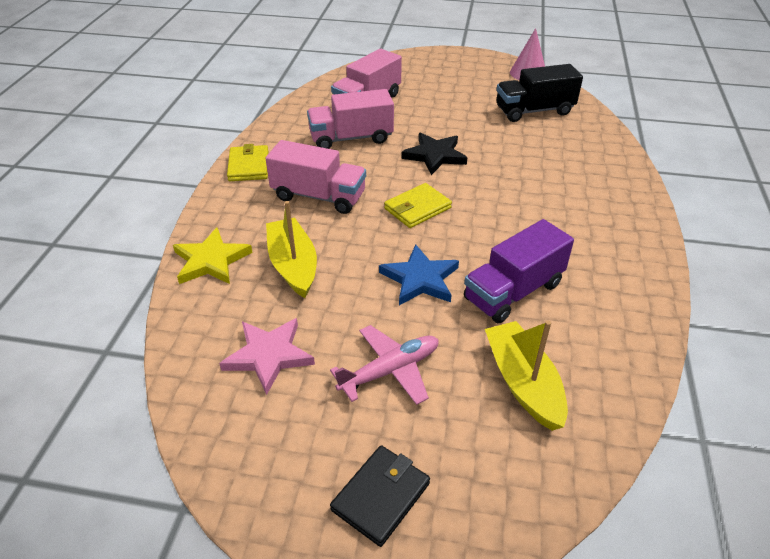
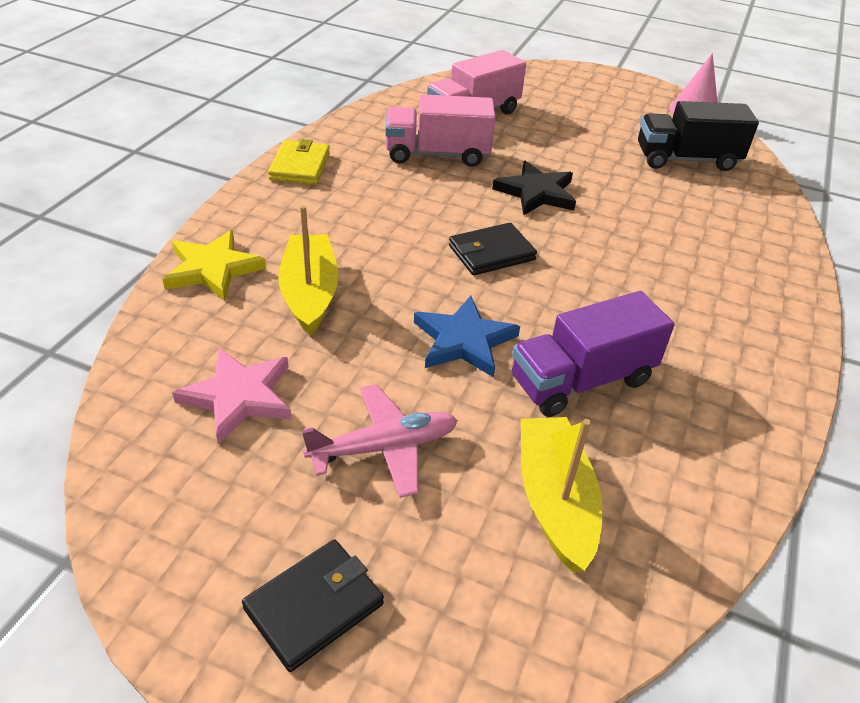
camera: 10 degrees right, 0 degrees up
(319, 196) = (372, 216): pink truck -> none
(417, 208) = (491, 253): yellow wallet -> black wallet

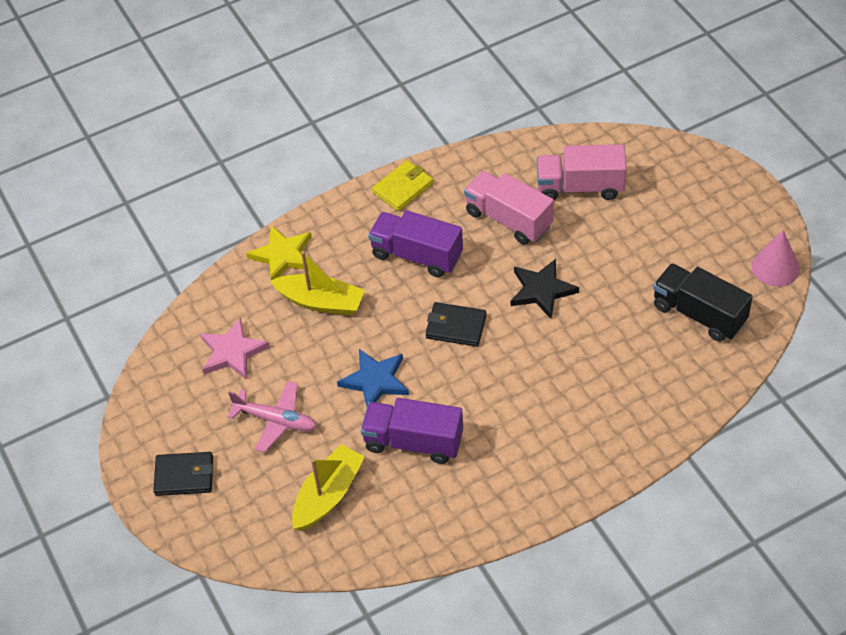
camera: 45 degrees right, 10 degrees up
(310, 293) = (321, 302): yellow boat -> yellow boat turned 75 degrees clockwise
(377, 212) = (417, 255): none -> purple truck

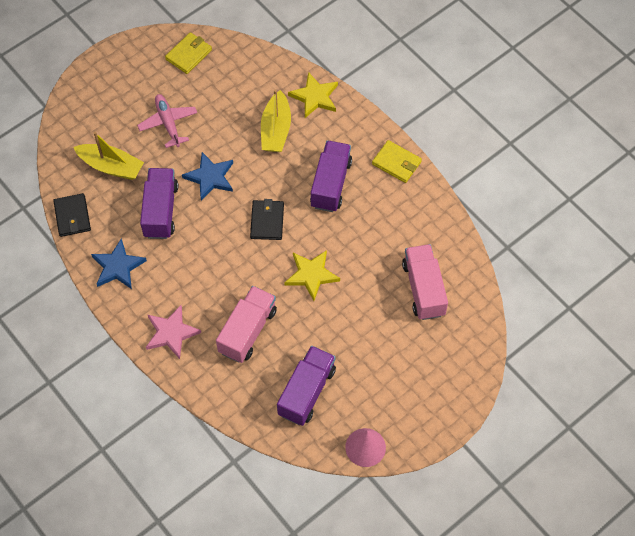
camera: 75 degrees right, 10 degrees up
(170, 386) = (189, 54): none -> yellow wallet
(184, 476) = (117, 80): black wallet -> black wallet (72, 216)
(232, 352) = (223, 85): pink star -> pink star (171, 333)
(276, 420) = (168, 123): pink plane -> pink plane turned 150 degrees clockwise
(489, 500) = (118, 267): none -> blue star
(508, 219) = (379, 241): pink truck -> pink truck (247, 331)
(542, 290) = (311, 275): black star -> yellow star
(699, 314) = (306, 392): black truck -> purple truck

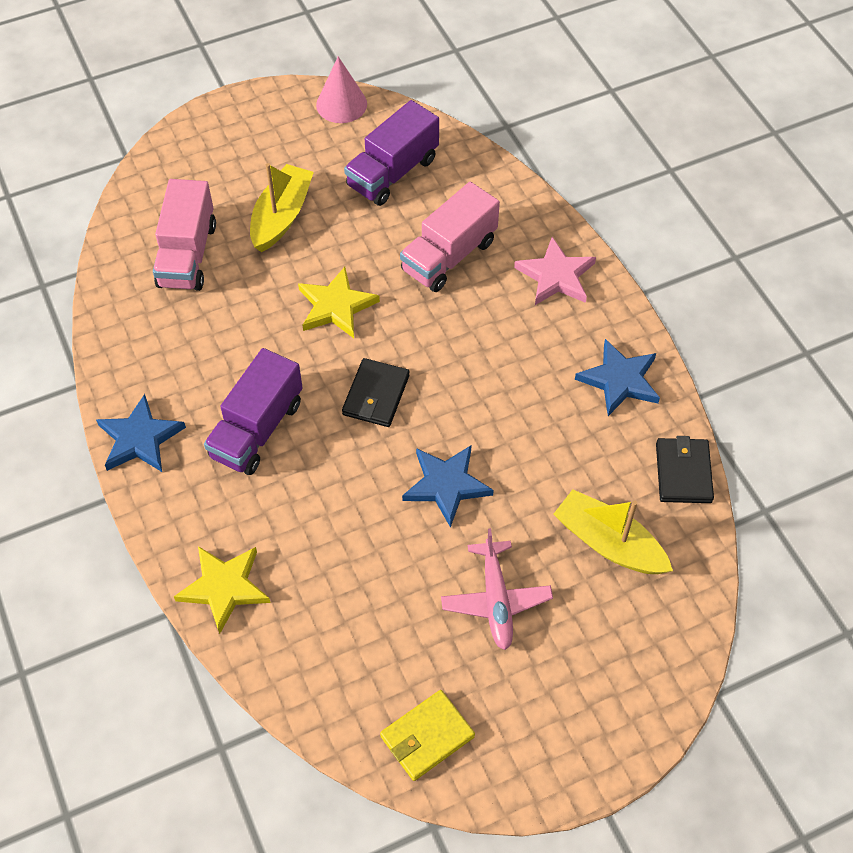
camera: 165 degrees left, 5 degrees down
(160, 211) = (538, 449): purple truck -> none
(276, 130) = (313, 542): yellow boat -> yellow boat (281, 216)
(396, 163) = (140, 438): yellow wallet -> blue star

